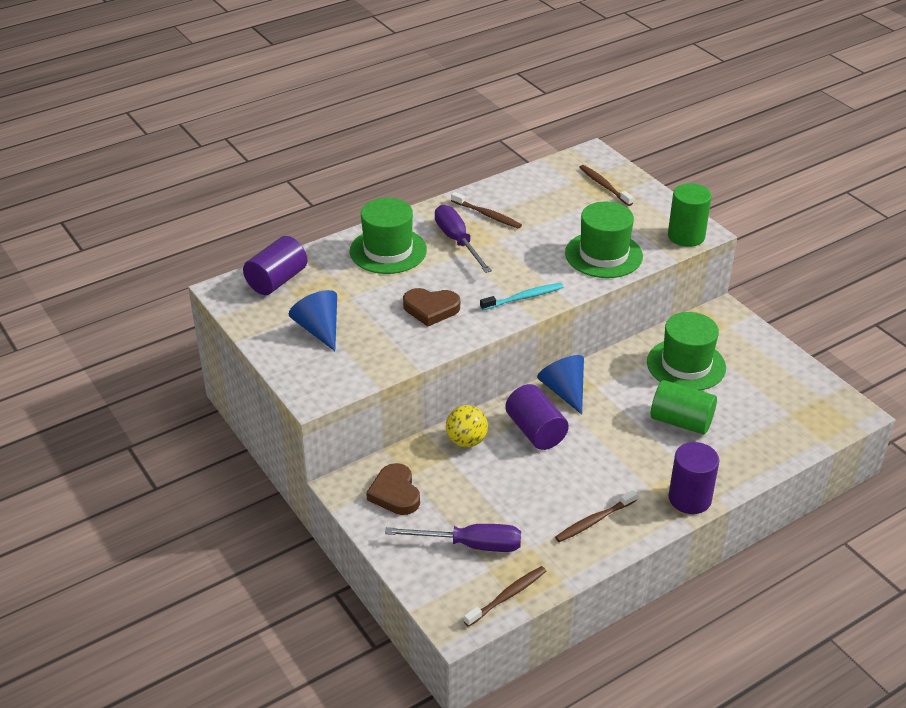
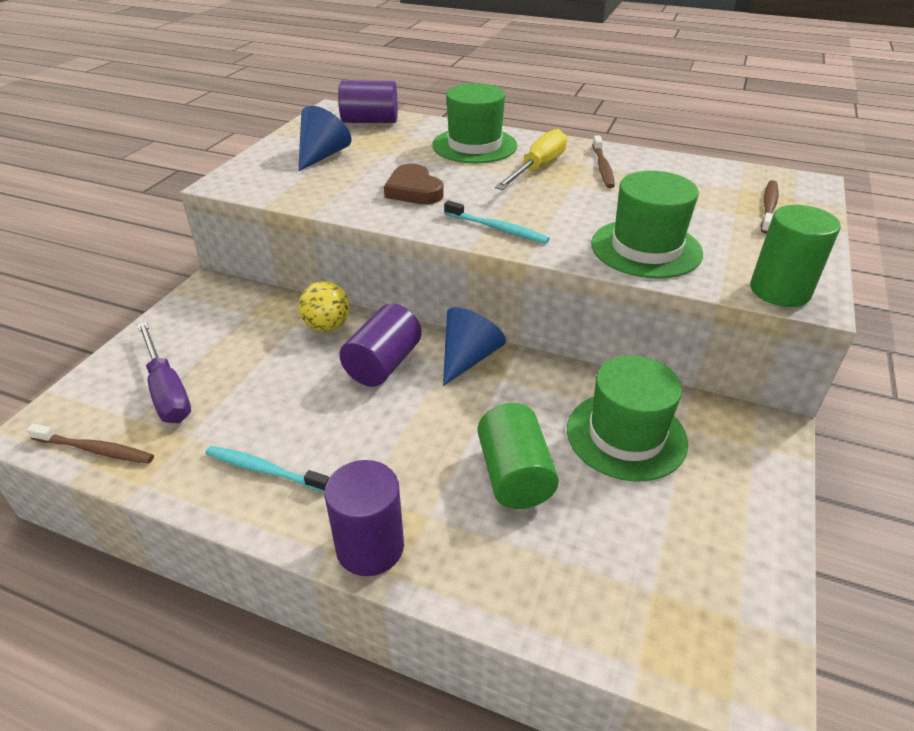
camera: 55 degrees right, 0 degrees up
(395, 493) = (217, 315): brown heart -> none
(457, 241) = (537, 168): purple screwdriver -> yellow screwdriver
(594, 521) = (264, 470): brown toothbrush -> turquoise toothbrush

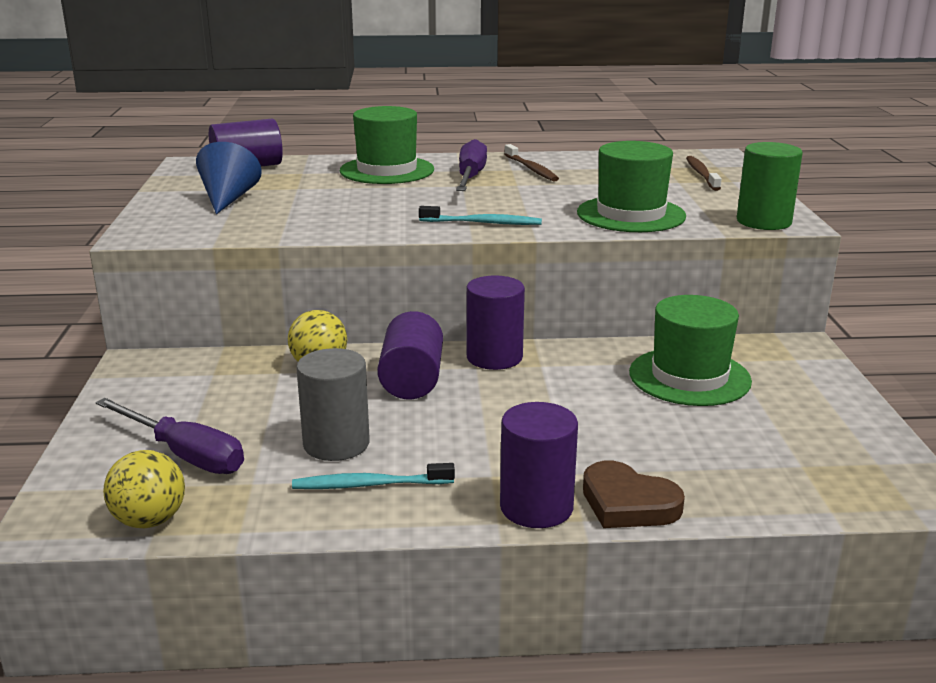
camera: 25 degrees left, 15 degrees down
(95, 450) = (150, 520): brown toothbrush -> yellow ball
(275, 416) = (336, 444): none -> grey cylinder
(414, 190) = (365, 210): brown heart -> brown heart (628, 503)
(468, 358) = (494, 357): blue cone -> purple cylinder
(514, 475) = (619, 426): green cylinder -> none
(537, 168) = (470, 177): yellow screwdriver -> purple screwdriver

